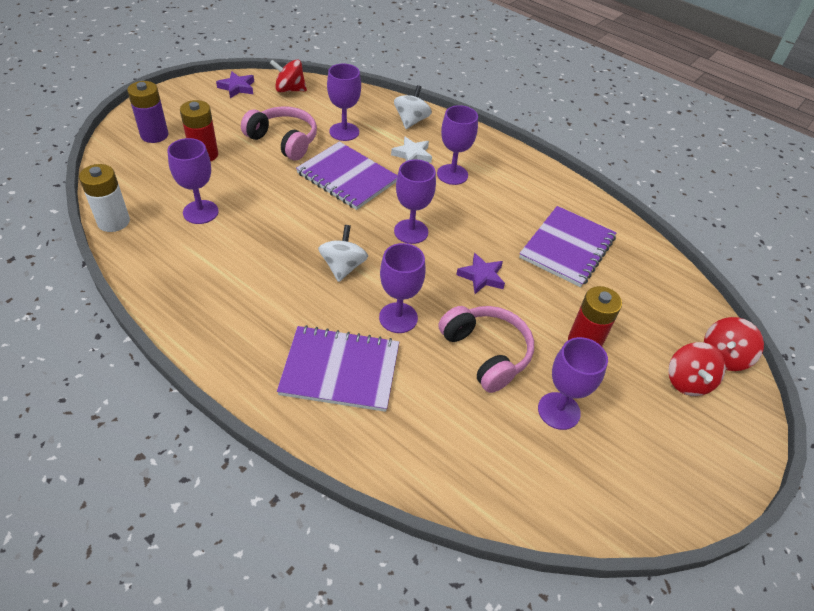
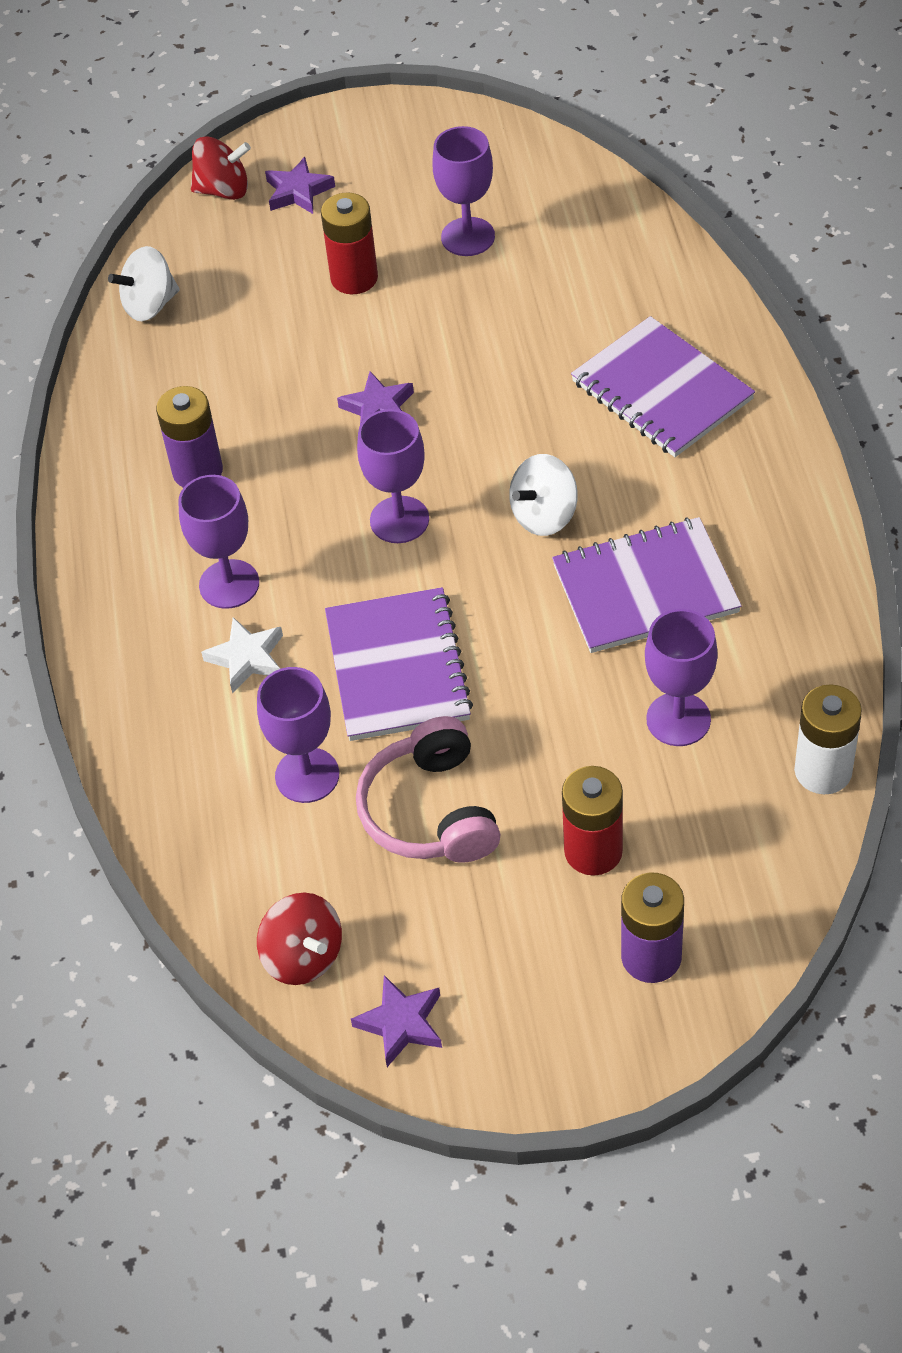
camera: 130 degrees left, 5 degrees up
(398, 318) = (538, 413): purple goblet -> none
(411, 121) = (164, 737): white spinning top -> white spinning top (150, 305)
(486, 353) = (478, 324): pink headphones -> none
(524, 208) = (197, 471): none -> purple battery
(567, 248) = (219, 386): purple notebook -> purple notebook (645, 588)
(687, 381) = (298, 191): red spinning top -> purple star

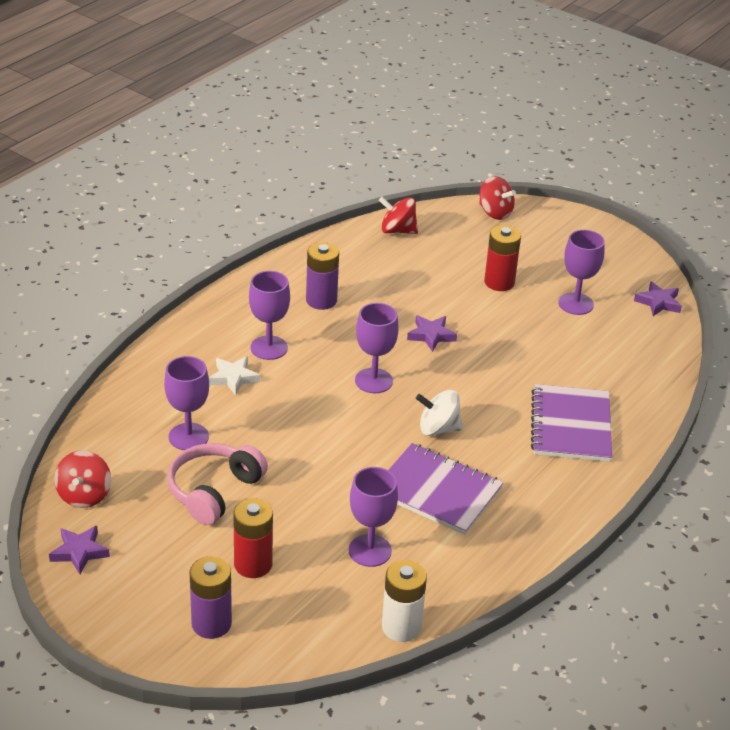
camera: 40 degrees right, 15 degrees down
(150, 305) = (397, 230): white spinning top -> red spinning top
(298, 191) = (526, 235): purple star -> purple star (658, 302)
(397, 667) = (285, 431): purple notebook -> none

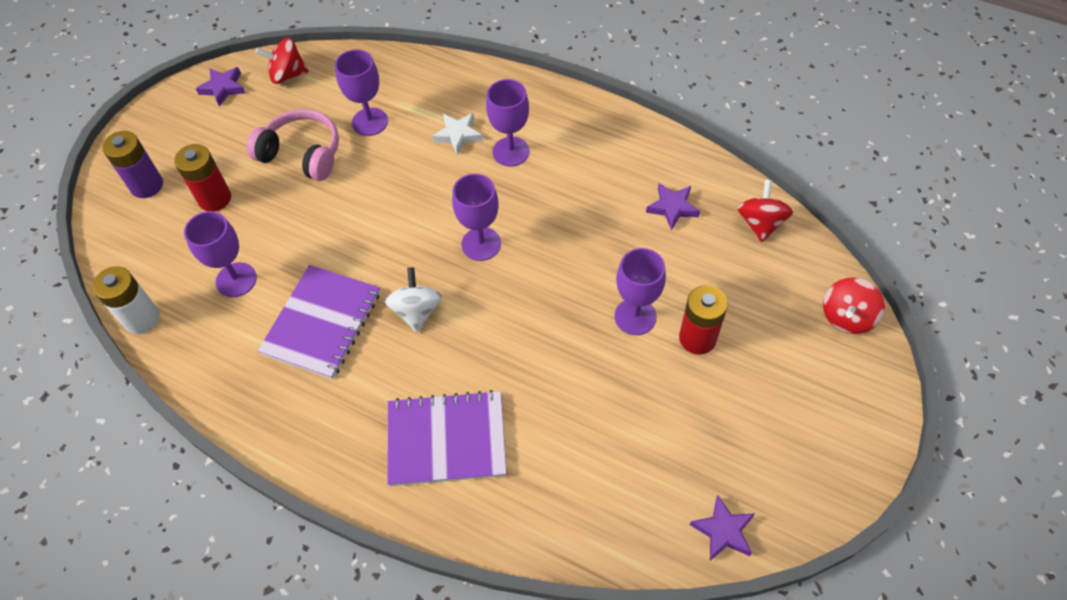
camera: 85 degrees right, 20 degrees up
(321, 300) = (602, 178): purple battery -> none
(431, 335) = (572, 283): purple star -> purple star (672, 208)
(575, 304) = (683, 427): purple goblet -> purple goblet (635, 316)

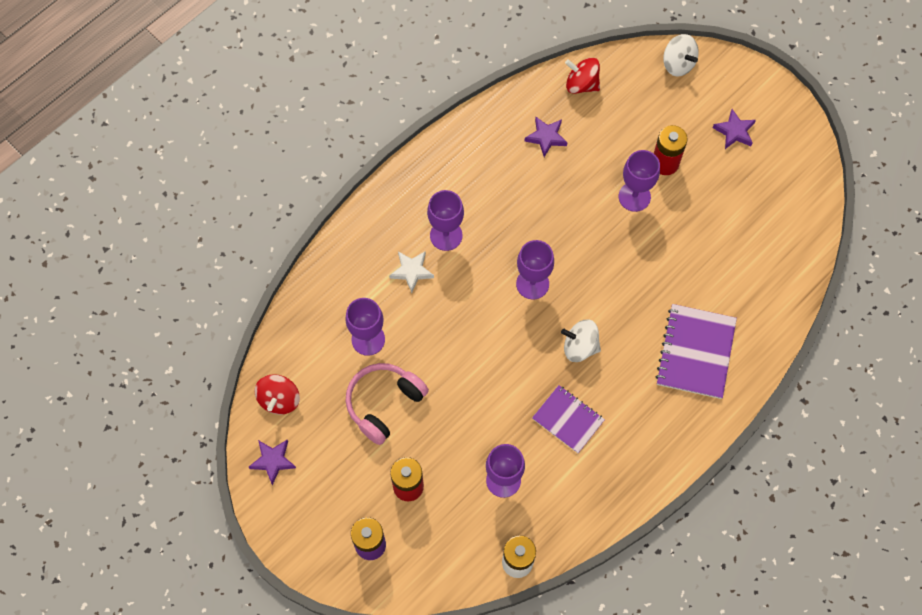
camera: 75 degrees left, 10 degrees up
(322, 323) = (568, 419): purple notebook -> purple notebook, size x0.66
(723, 531) = (808, 200): purple star -> purple star (734, 131)
(847, 317) = (678, 64): red spinning top -> white spinning top

